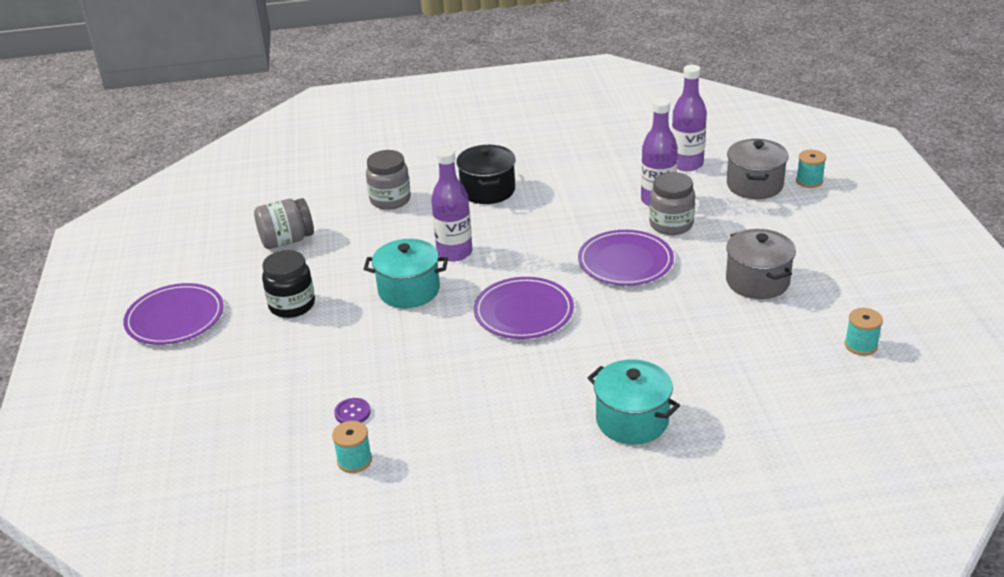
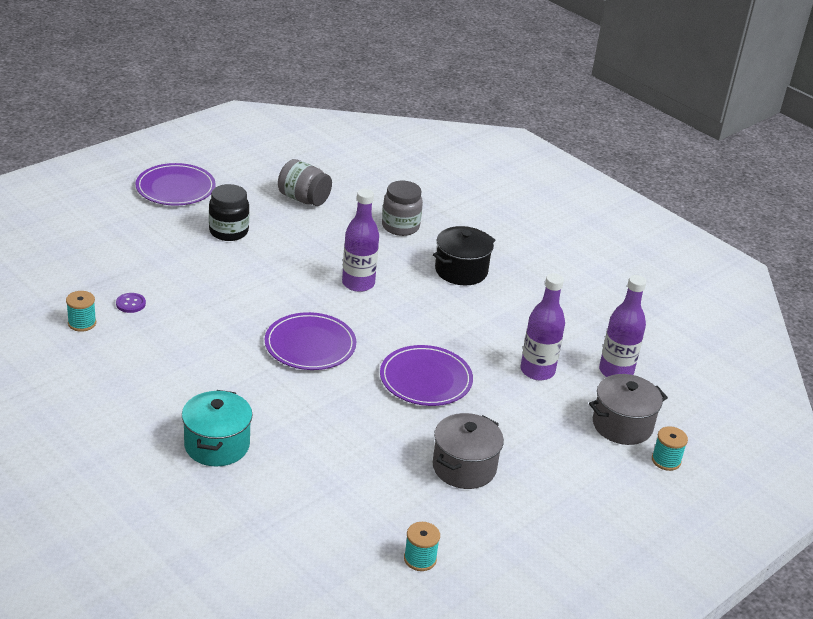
camera: 50 degrees right, 0 degrees up
(409, 290) = (290, 278): turquoise pot -> none
(671, 225) = (506, 390): grey jar -> none

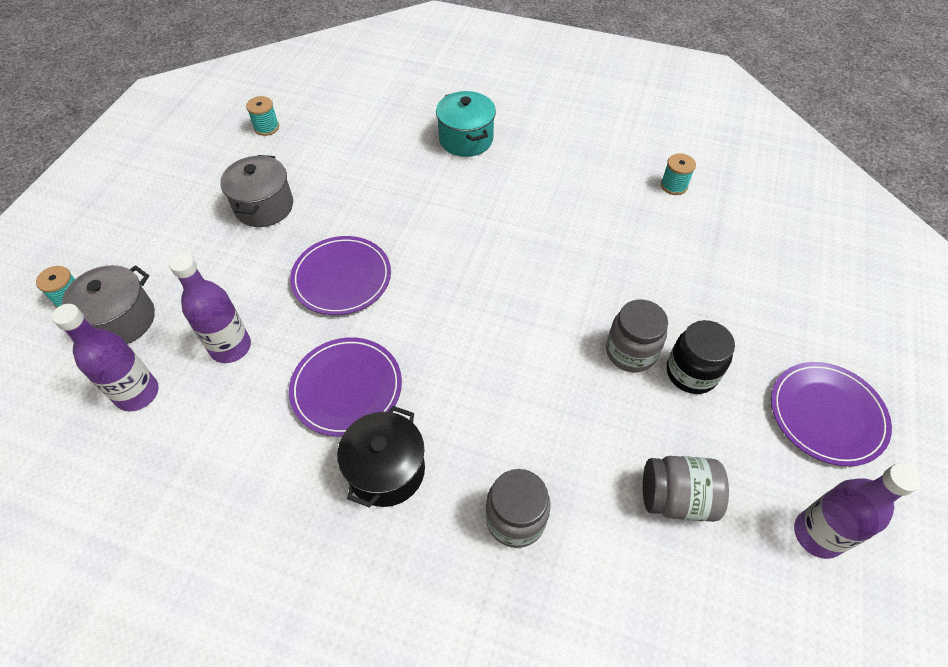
camera: 155 degrees right, 20 degrees up
(130, 304) = (664, 224): purple button -> none
(254, 254) = (630, 352): none -> grey jar
(310, 345) = (473, 262): purple plate -> purple plate (346, 388)
(358, 283) = (490, 372): purple bottle -> purple bottle (817, 534)

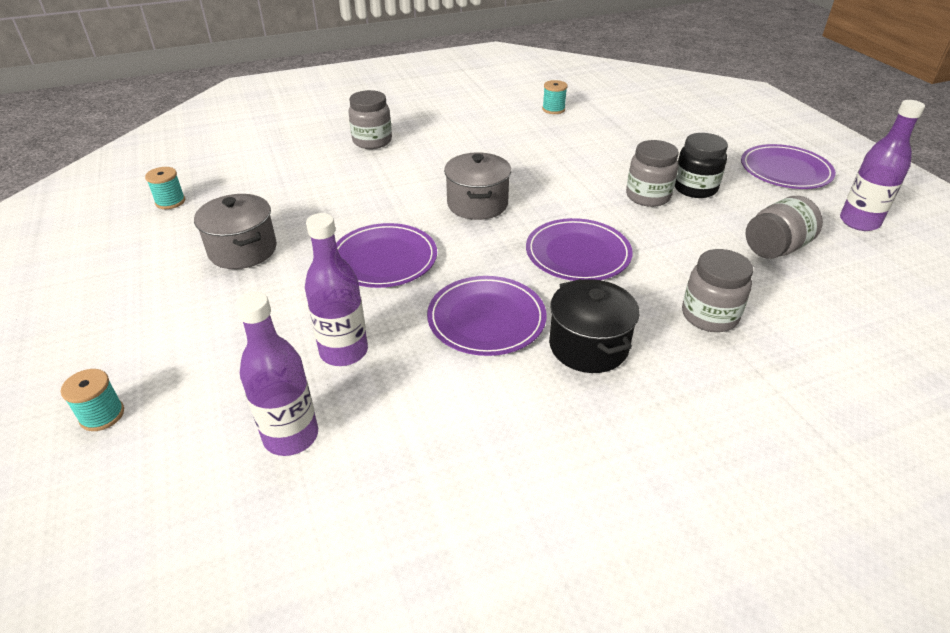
camera: 40 degrees left, 15 degrees down
(121, 320) = (193, 397): grey pot -> grey pot (477, 204)
(466, 139) = (372, 141): turquoise pot -> grey jar
(488, 374) = (578, 253): none -> purple plate

